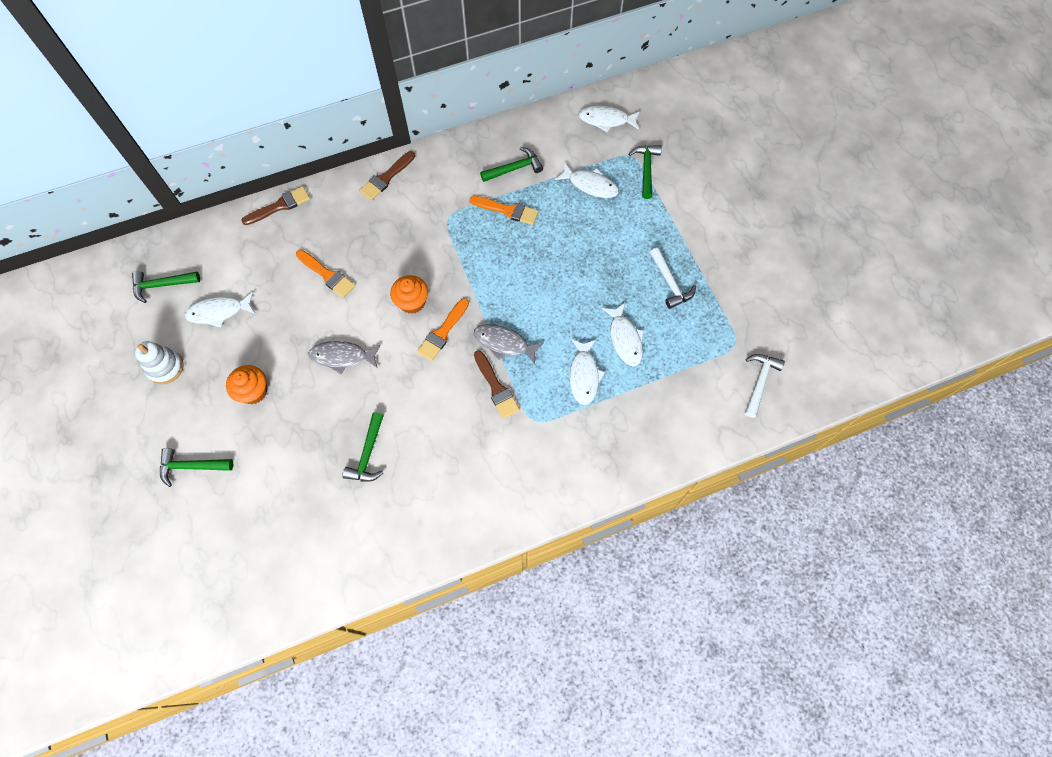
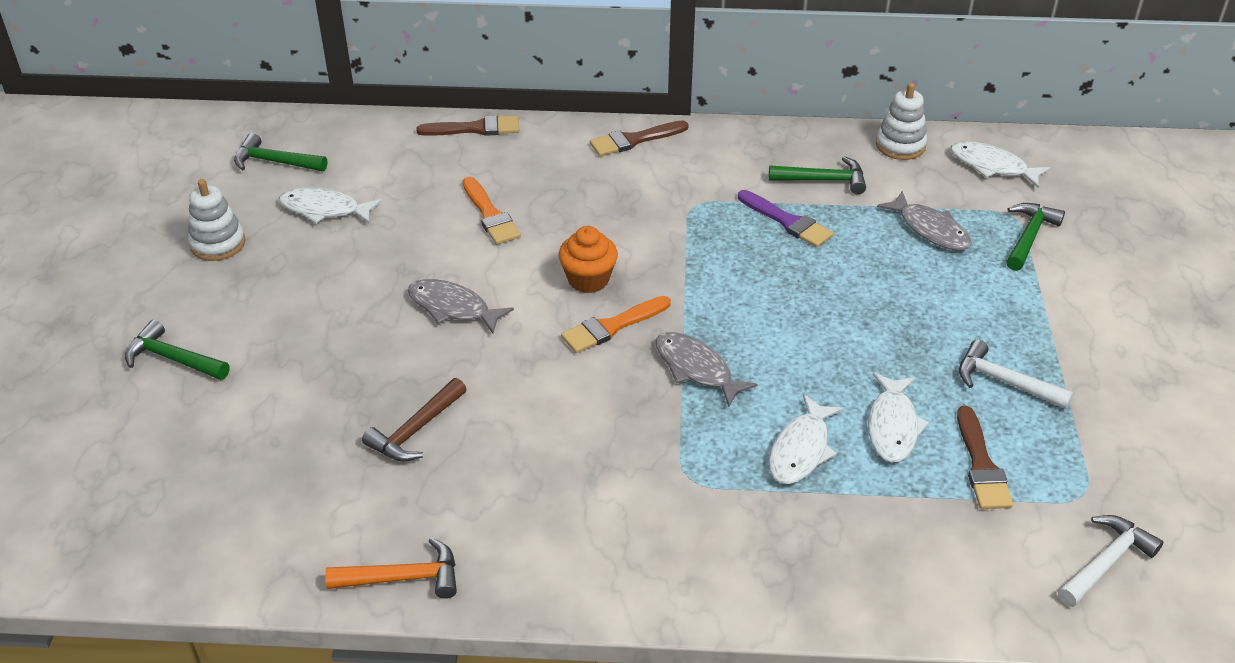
camera: 25 degrees right, 25 degrees down
(253, 391) = (310, 306): orange cupcake -> none
(368, 454) = (415, 430): green hammer -> brown hammer
(414, 553) = (403, 578): none -> orange hammer
(496, 387) = (653, 417): brown brush -> brown brush (981, 465)
(507, 210) = (787, 222): orange brush -> purple brush
(547, 122) = (900, 145): none -> white stacking toy
(590, 185) = (930, 229): white fish -> grey fish
(670, 283) = (1004, 381): white hammer -> white hammer turned 120 degrees clockwise

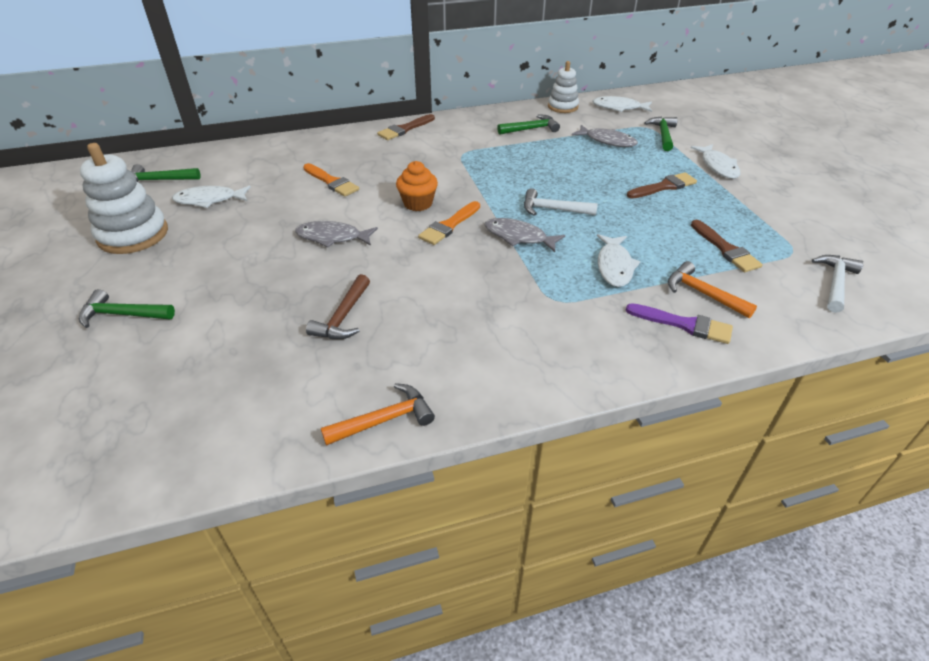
camera: 20 degrees left, 0 degrees up
(218, 244) = (133, 235): white stacking toy -> white stacking toy, size x1.60
(475, 128) = (297, 140): brown brush -> brown brush (664, 186)
(787, 222) = (524, 152): purple brush -> purple brush (684, 324)
(892, 426) = (659, 241): white fish -> white fish (718, 166)
(896, 524) = (702, 293): none -> orange hammer
(1004, 381) = (704, 204): white hammer -> white hammer (553, 209)

